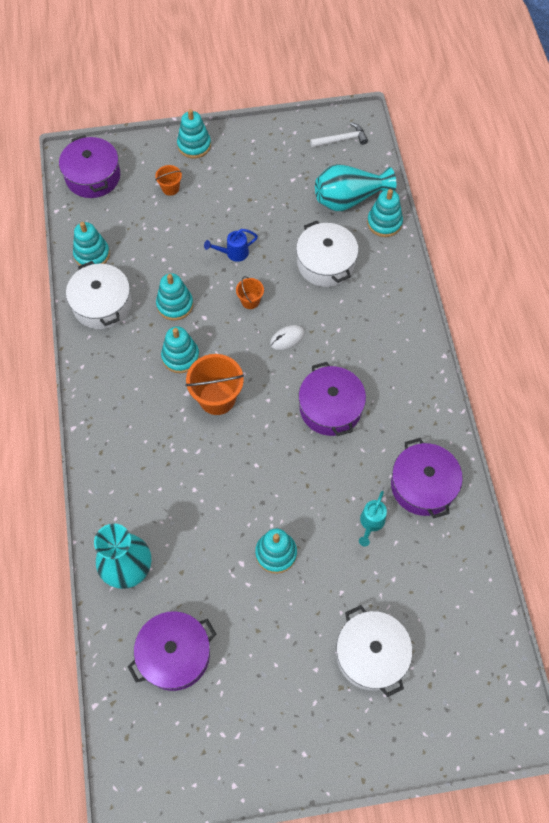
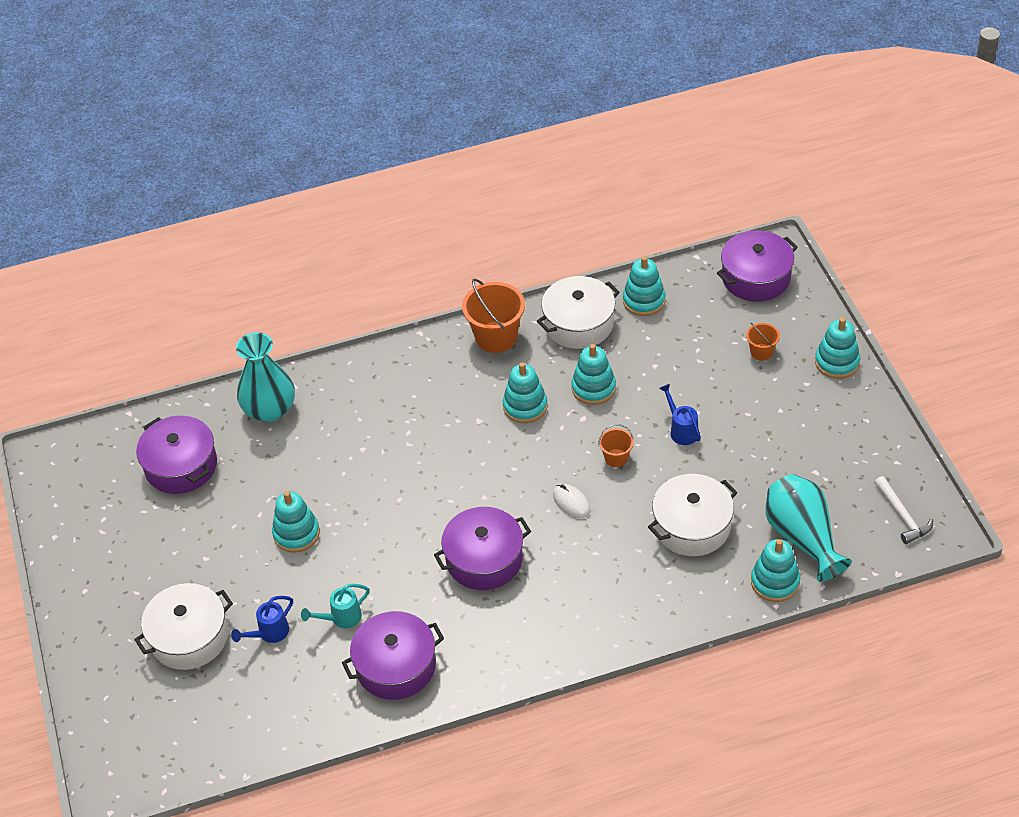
camera: 85 degrees right, 15 degrees down
(217, 398) = (478, 449): orange bucket -> orange bucket (496, 337)
(371, 523) = (341, 618): turquoise watering can -> turquoise watering can turned 45 degrees counterclockwise
(377, 584) = (269, 633): none -> blue watering can

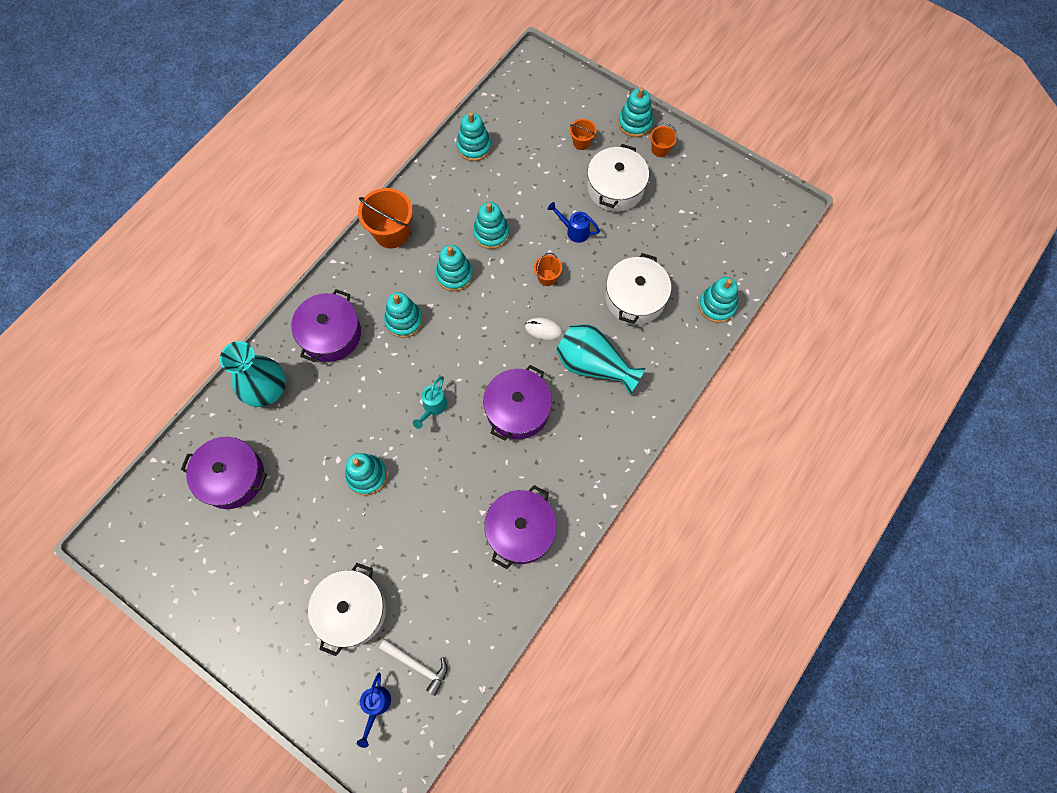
camera: 40 degrees left, 20 degrees up
(269, 633) = (410, 567): blue watering can -> blue watering can (376, 706)
(341, 618) = (453, 520): turquoise watering can -> turquoise watering can (433, 408)
(442, 420) = (404, 321): none -> turquoise stacking toy
(579, 324) = (442, 189): white pot -> white pot (615, 188)
(756, 277) = (536, 88): purple pot -> purple pot (331, 334)
(802, 538) = (709, 263): turquoise vase -> turquoise vase (593, 365)
(843, 401) = (660, 149): none -> orange bucket
(902, 515) = (756, 211): white hammer -> white hammer (417, 665)

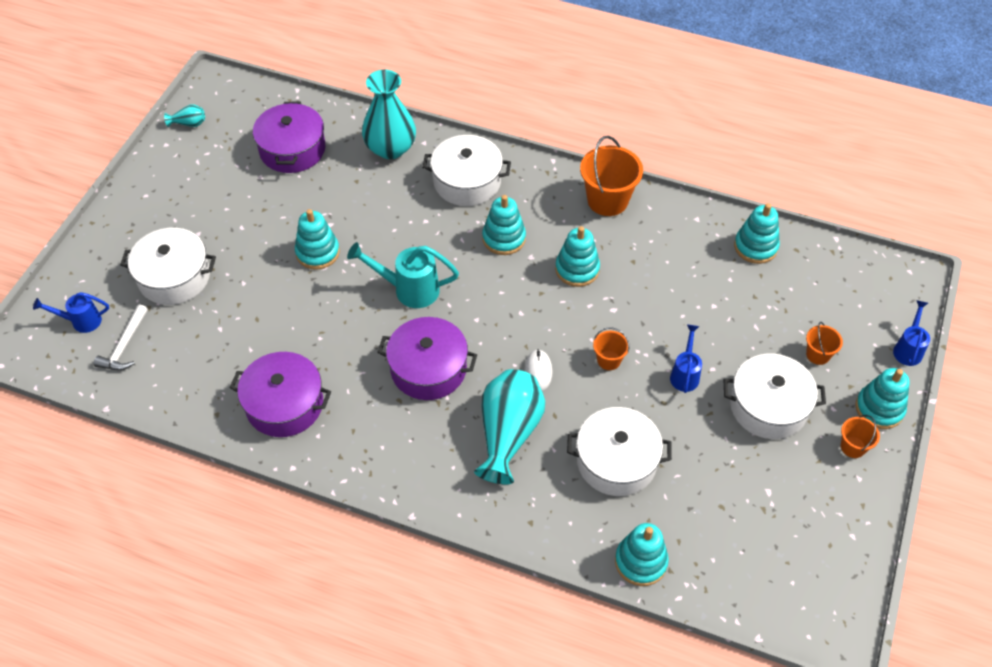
camera: 75 degrees right, 15 degrees down
(155, 573) = (189, 123): none -> turquoise vase
(331, 334) = (467, 181): purple pot -> white pot
(433, 408) = (408, 289): turquoise watering can -> turquoise watering can, size x1.57
(491, 233) = (645, 291): turquoise stacking toy -> none
(592, 88) = (908, 348): none -> blue watering can

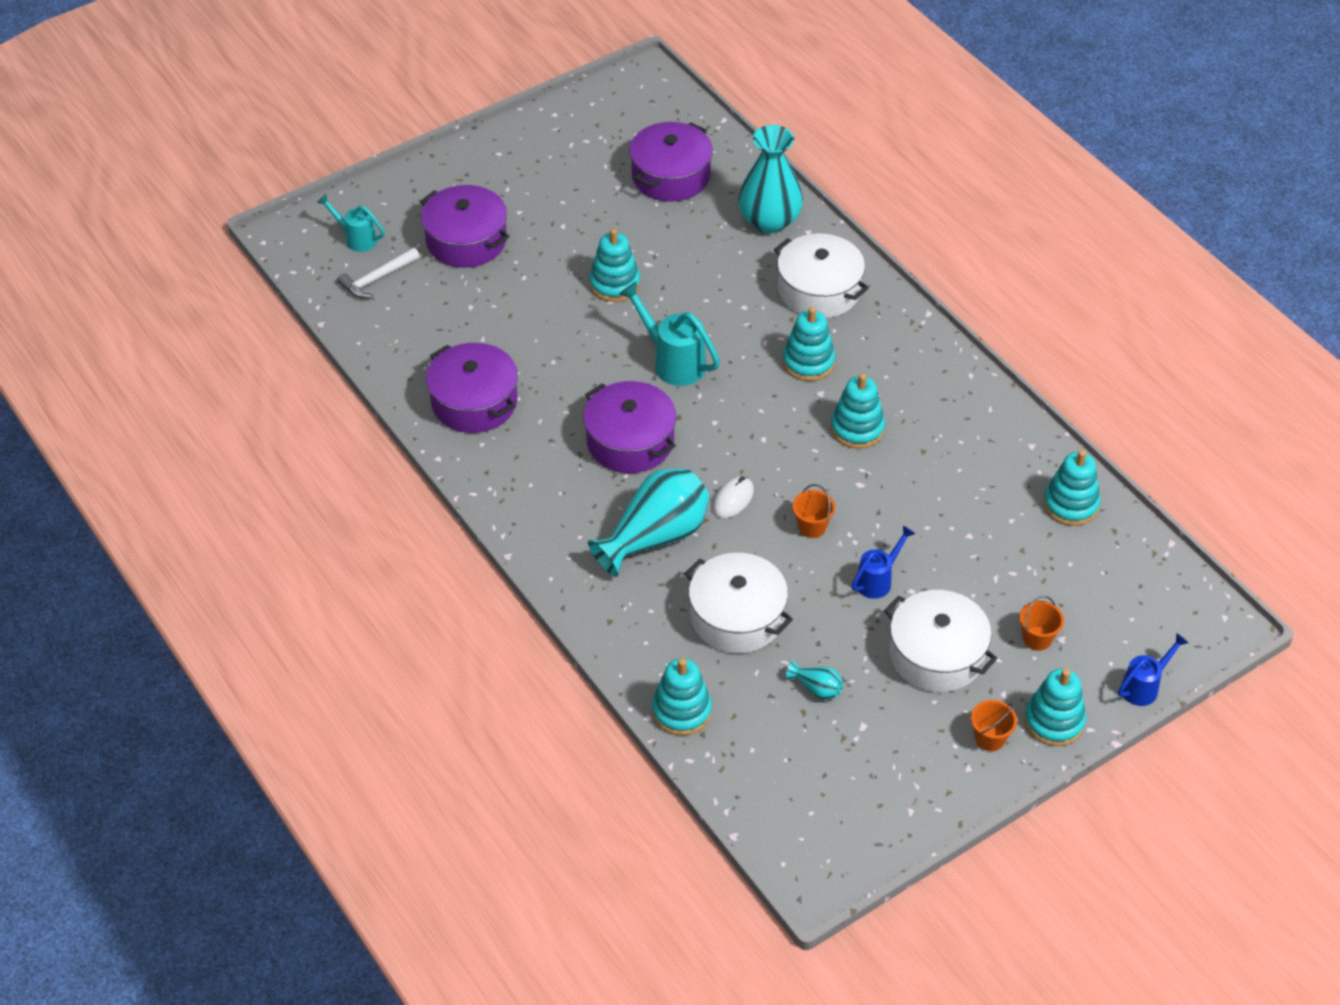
camera: 35 degrees right, 5 degrees down
(81, 321) = (356, 238): blue watering can -> turquoise watering can
(174, 277) = (466, 240): white pot -> purple pot
(189, 123) = (592, 104): turquoise vase -> turquoise vase (816, 688)
(607, 200) = (950, 380): orange bucket -> none

